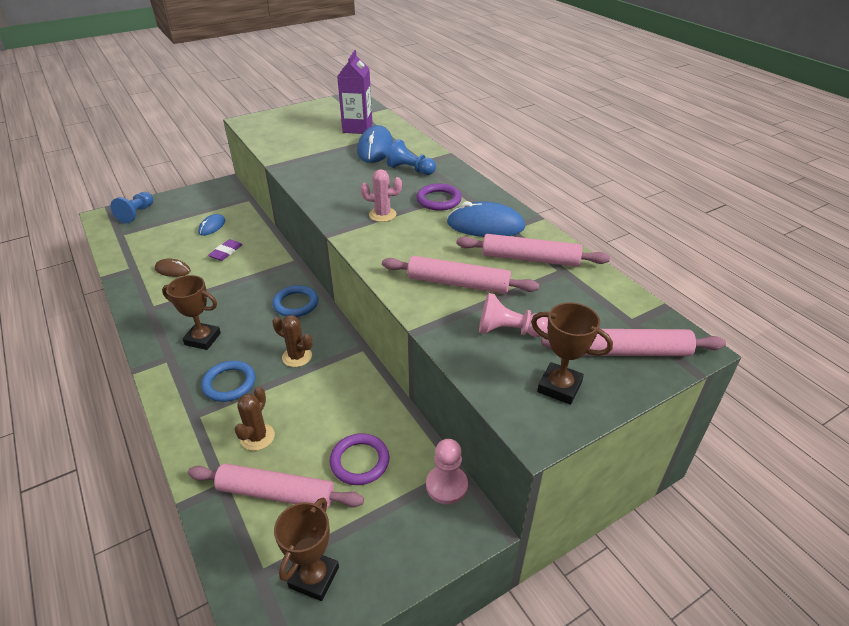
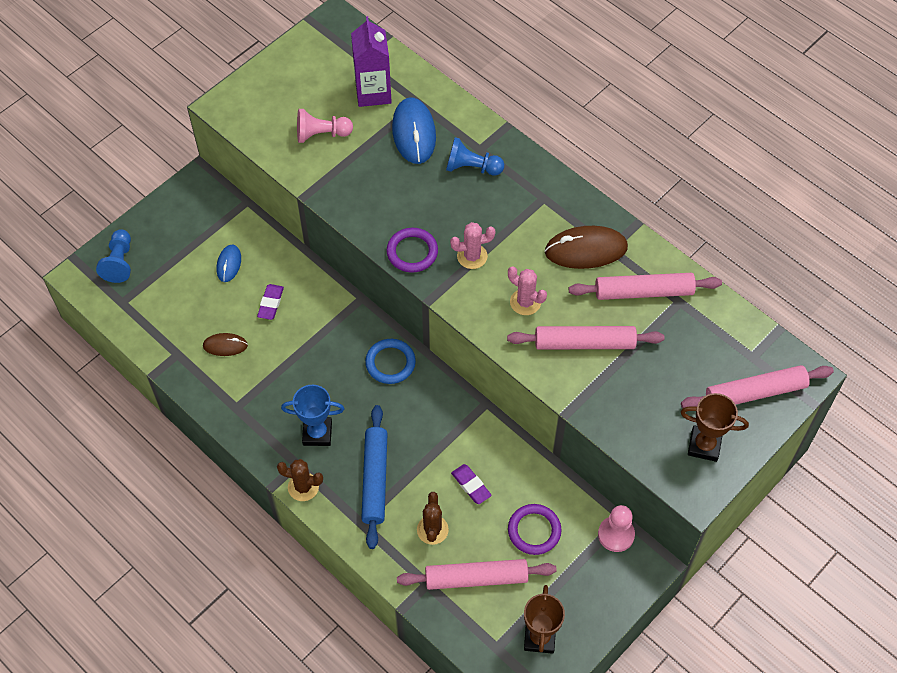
camera: 15 degrees left, 20 degrees up
(202, 339) = (317, 433): brown trophy -> blue trophy
(229, 383) = (375, 480): blue ring -> blue rolling pin
(297, 357) = (425, 432): brown cactus -> brown cactus (303, 487)
(316, 407) = (471, 485): none -> purple eraser
(414, 248) = (525, 302): none -> pink cactus
(438, 200) = (523, 217): purple ring -> purple ring (412, 252)
(485, 225) = (586, 250): blue mouse -> brown mouse
(508, 331) = (647, 393): pink pawn -> pink pawn (321, 134)

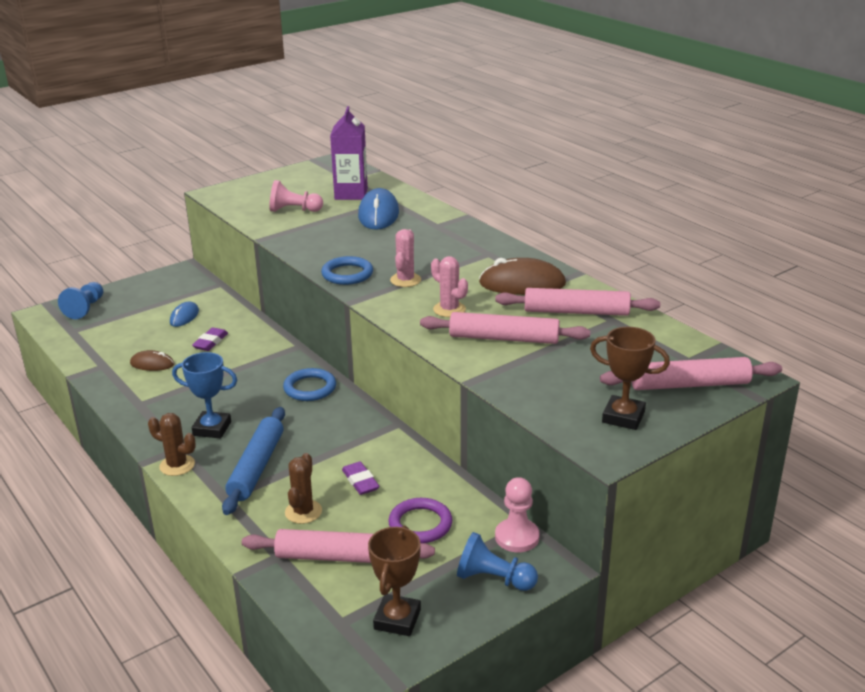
camera: 10 degrees right, 30 degrees down
(412, 252) = (347, 274): purple ring -> blue ring
(471, 167) = (425, 234): blue pawn -> blue pawn (493, 579)
(472, 256) = (405, 280): pink cactus -> pink cactus turned 75 degrees counterclockwise

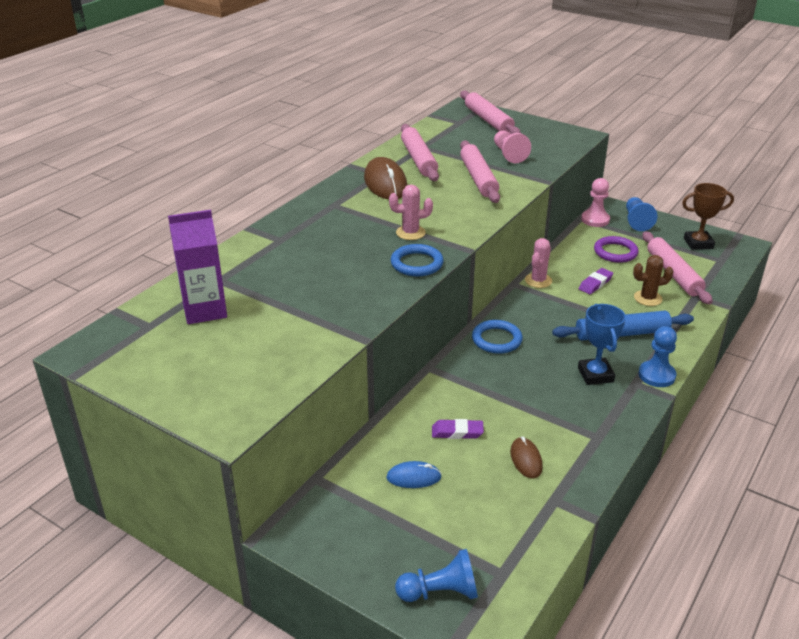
camera: 110 degrees left, 5 degrees up
(177, 465) = (656, 375): brown cactus -> blue pawn
(294, 210) = (270, 338): pink pawn -> pink pawn (509, 154)
(378, 214) = (263, 278): blue mouse -> none
(449, 309) = (450, 205): pink cactus -> pink cactus (538, 280)
(623, 417) = (541, 134): brown trophy -> none

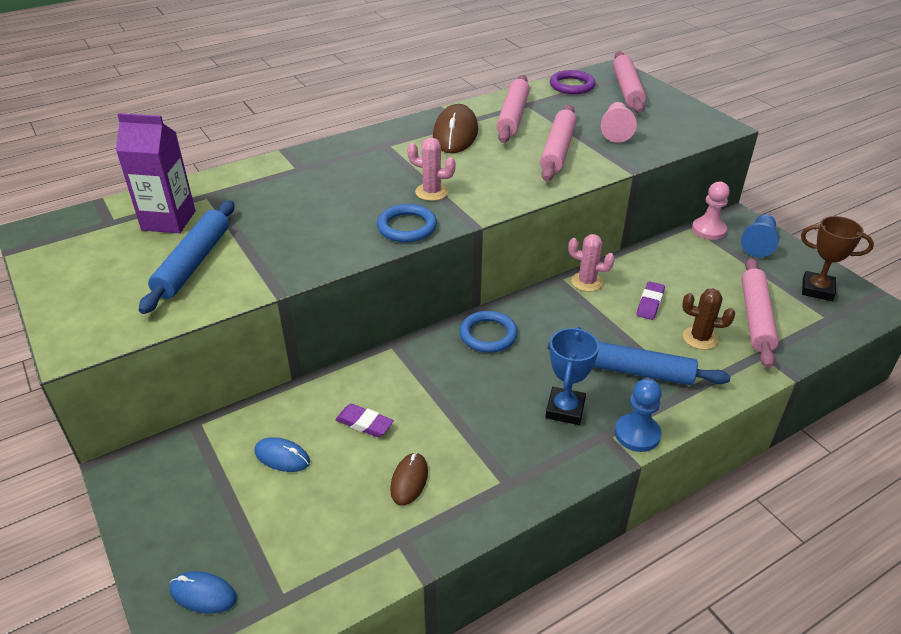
camera: 25 degrees right, 5 degrees up
(265, 337) = (193, 263): none -> blue rolling pin
(440, 592) = (203, 594): blue pawn -> blue mouse
(538, 280) = (587, 282): pink cactus -> pink cactus turned 60 degrees clockwise
(595, 284) = (650, 303): purple eraser -> purple eraser turned 45 degrees counterclockwise
(615, 252) = (703, 273): purple ring -> purple ring (572, 85)

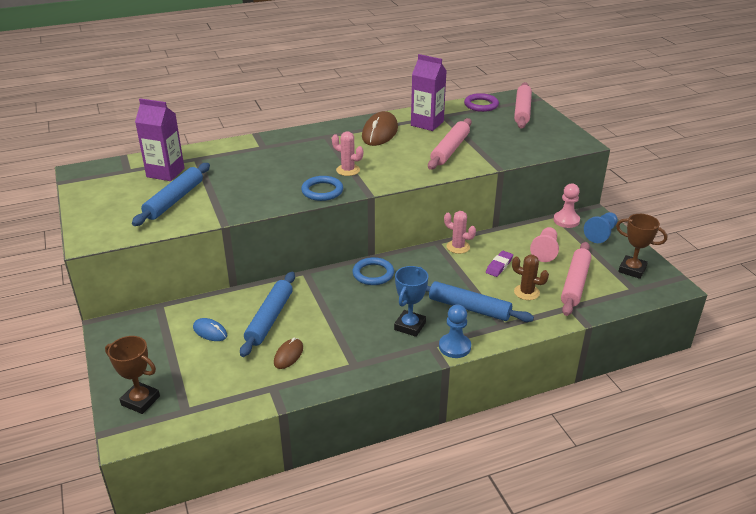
camera: 10 degrees right, 5 degrees down
(203, 594) = (140, 401): blue mouse -> brown trophy
(364, 423) = (269, 318): purple eraser -> blue rolling pin
(513, 116) = (427, 123): pink rolling pin -> purple carton
(616, 131) = (499, 140): pink pawn -> pink pawn (545, 251)

